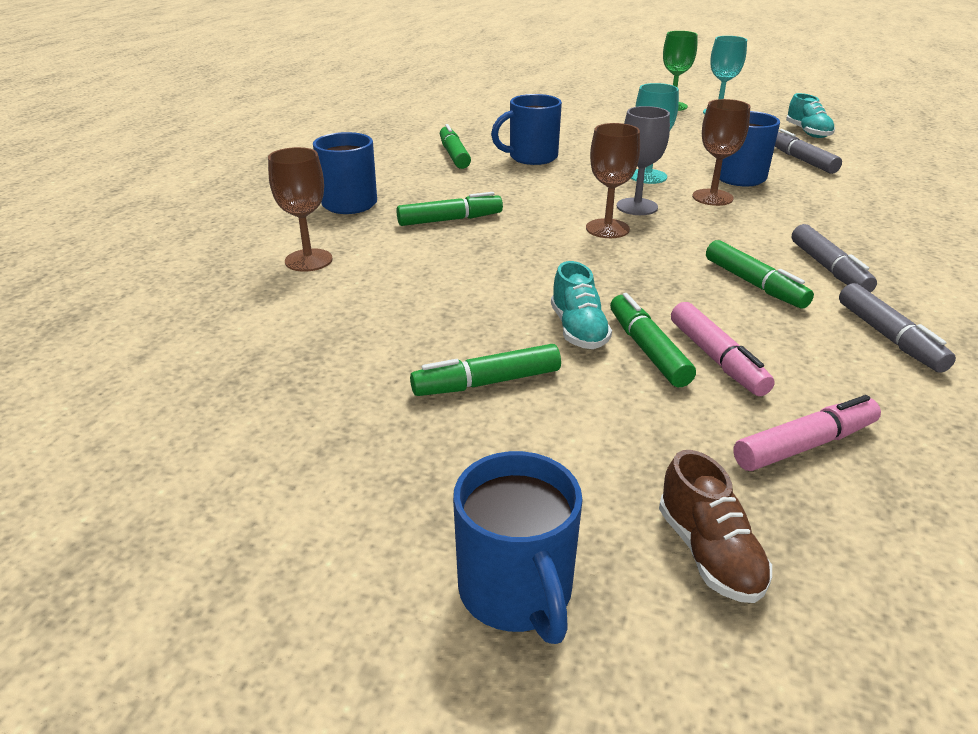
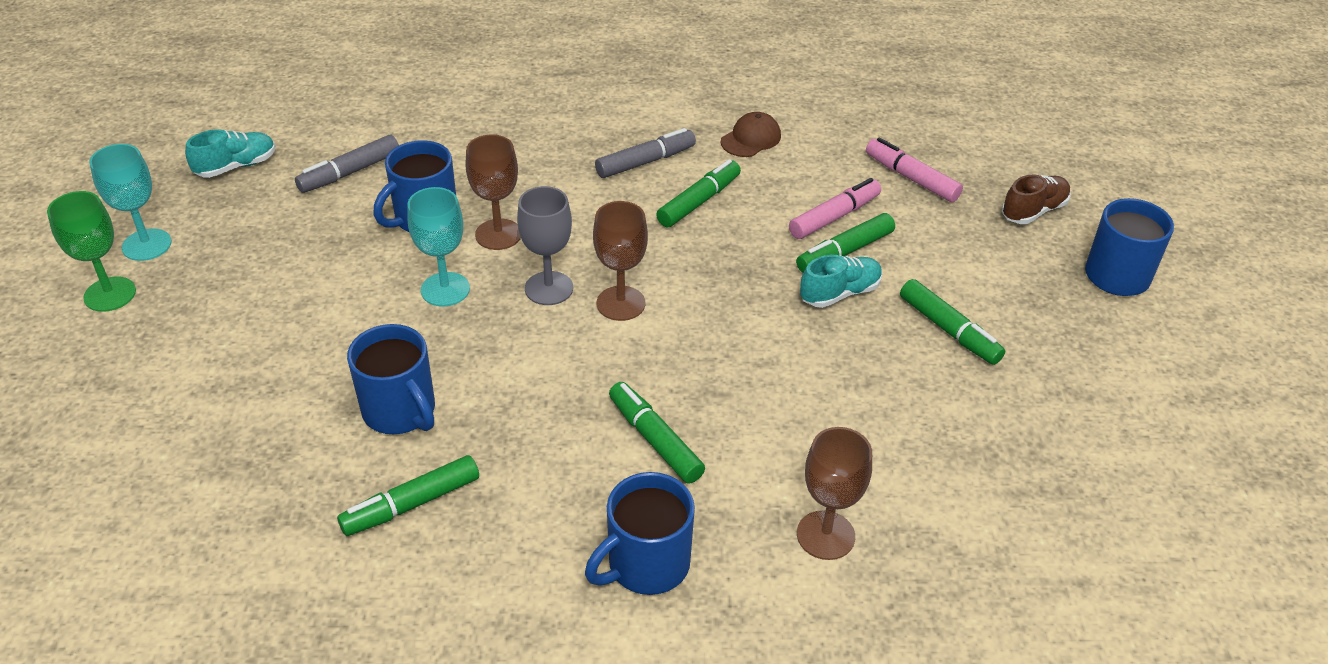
camera: 110 degrees left, 10 degrees up
(889, 337) = (751, 139): grey marker -> brown cap

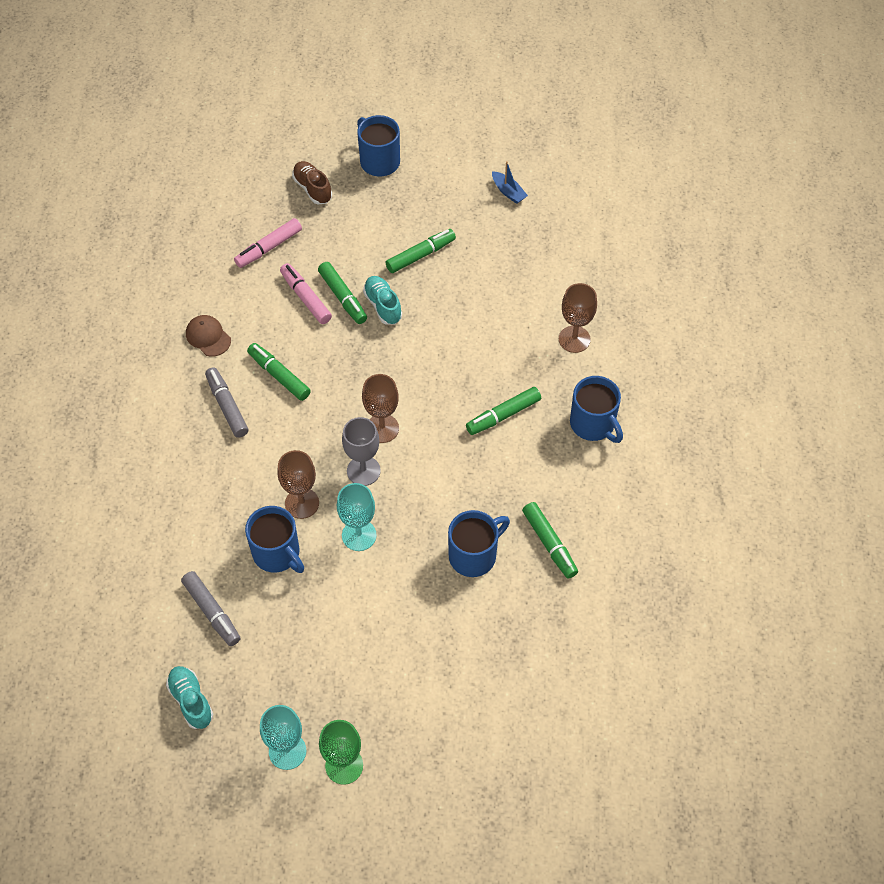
camera: 85 degrees left, 15 degrees up
(1126, 435) = (508, 192): none -> blue boat

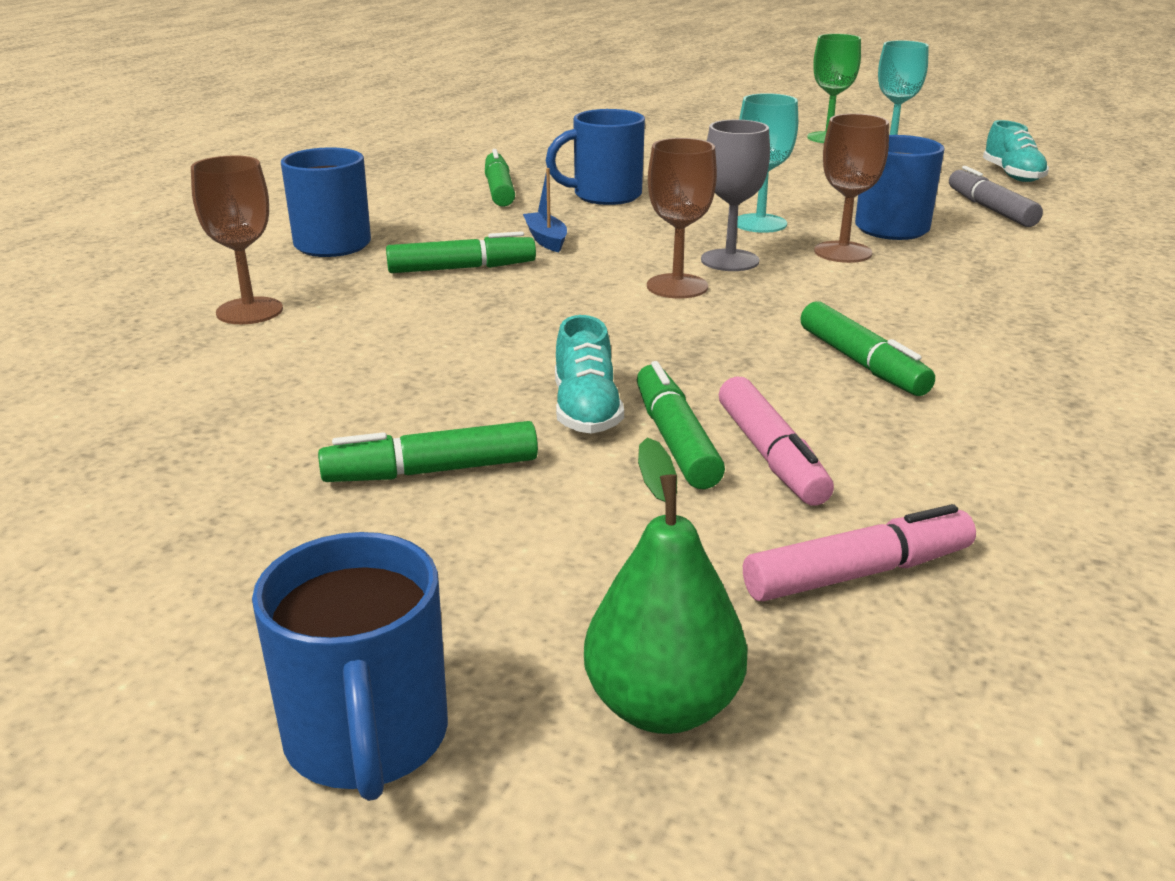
camera: 160 degrees left, 30 degrees down
(208, 337) = (1036, 439): brown cap -> none
(227, 406) = (979, 348): grey marker -> none
(312, 189) = (663, 706): brown shoe -> green pear
(508, 192) = (66, 546): blue boat -> blue boat (546, 240)

